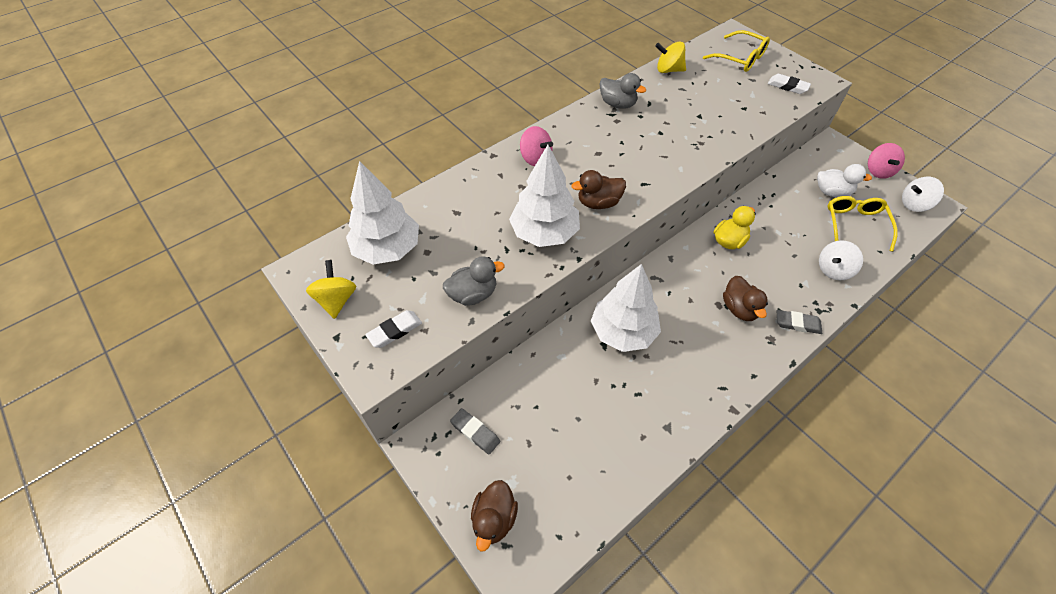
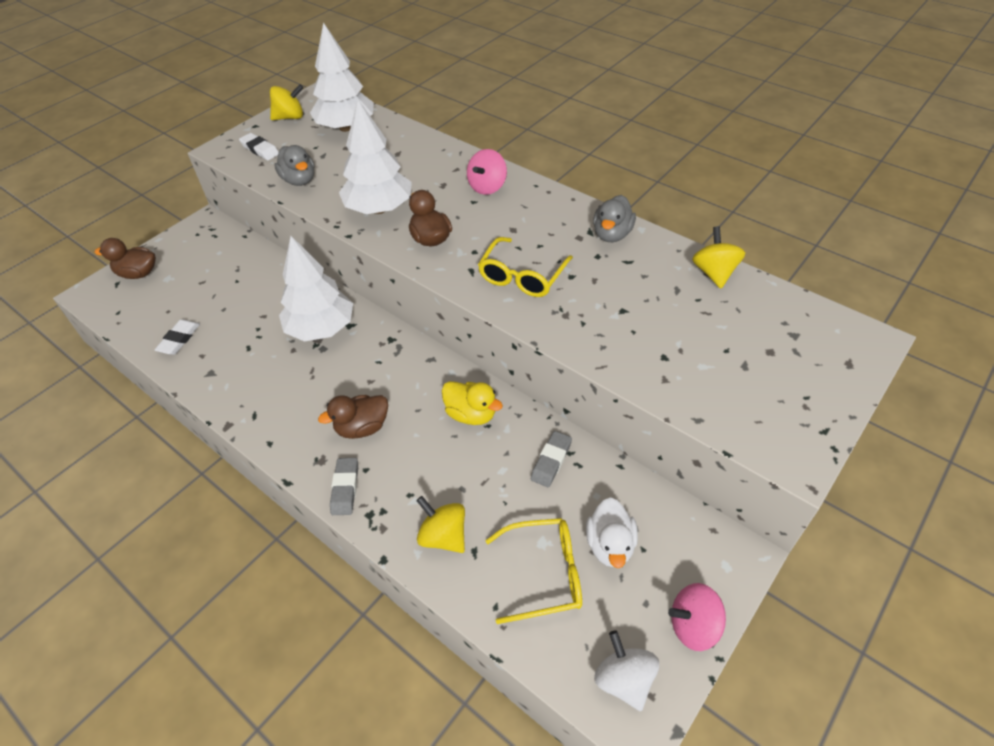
camera: 80 degrees right, 5 degrees down
(475, 432) = (213, 250): grey eraser -> grey eraser (551, 461)
(740, 58) = (795, 349): yellow glasses -> yellow glasses (522, 276)
(787, 86) = (750, 410): white eraser -> white eraser (179, 339)
(833, 270) = (443, 536): white spinning top -> yellow spinning top

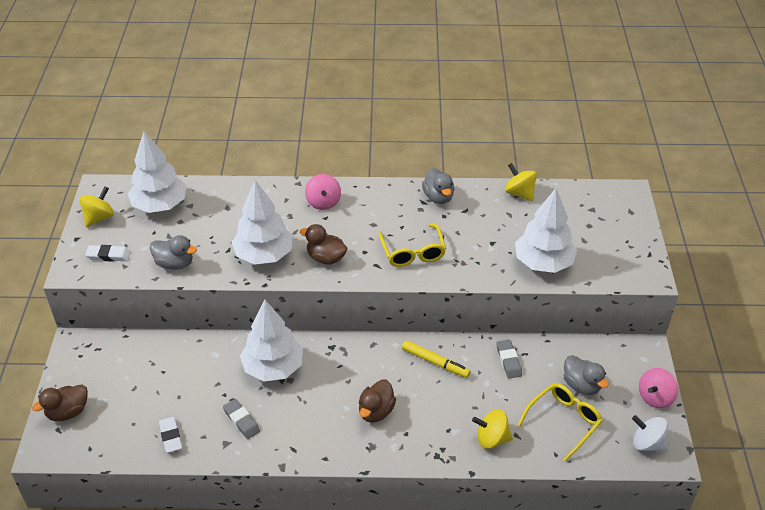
camera: 40 degrees left, 5 degrees down
(345, 488) = (406, 451): grey eraser -> grey eraser (241, 421)
(471, 414) = (435, 362): yellow duck -> yellow marker
(610, 545) = (581, 385): white duck -> grey duck
(662, 364) = (543, 263): none -> white tree

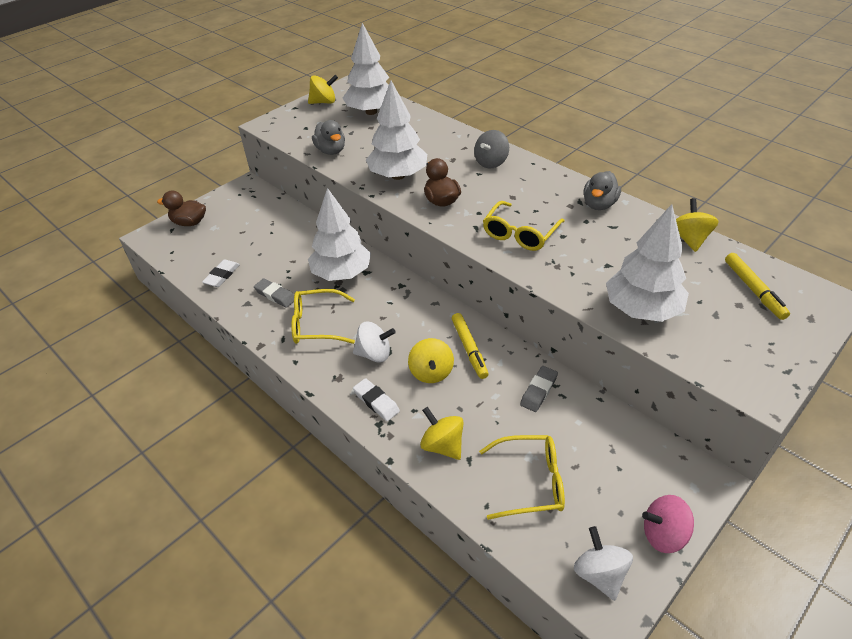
camera: 45 degrees right, 0 degrees up
(108, 255) = (298, 126): white eraser -> white eraser (376, 402)
(241, 421) = (275, 295): grey eraser -> grey eraser turned 60 degrees counterclockwise
(305, 420) = (316, 324): none -> yellow glasses
(323, 202) = (491, 162): pink spinning top -> grey spinning top
(376, 411) = (374, 354): brown duck -> white spinning top
(429, 396) = (431, 372): none -> yellow spinning top
(581, 385) = (589, 462): grey duck -> none
(587, 210) = (753, 290): none -> yellow marker

